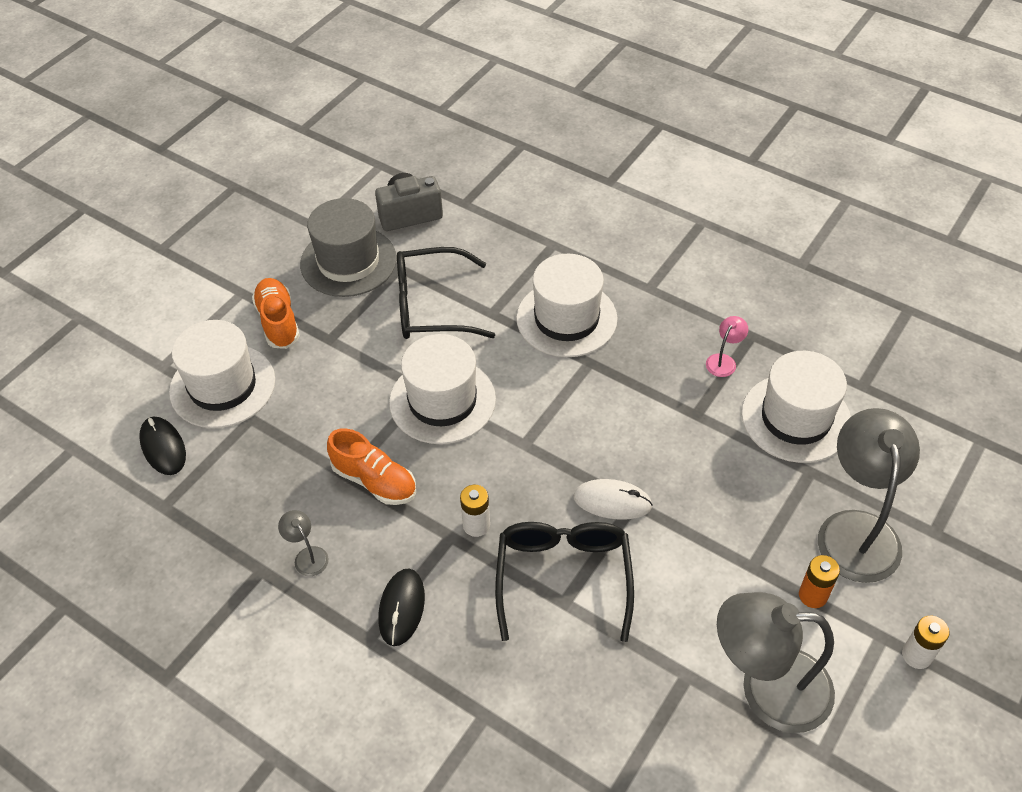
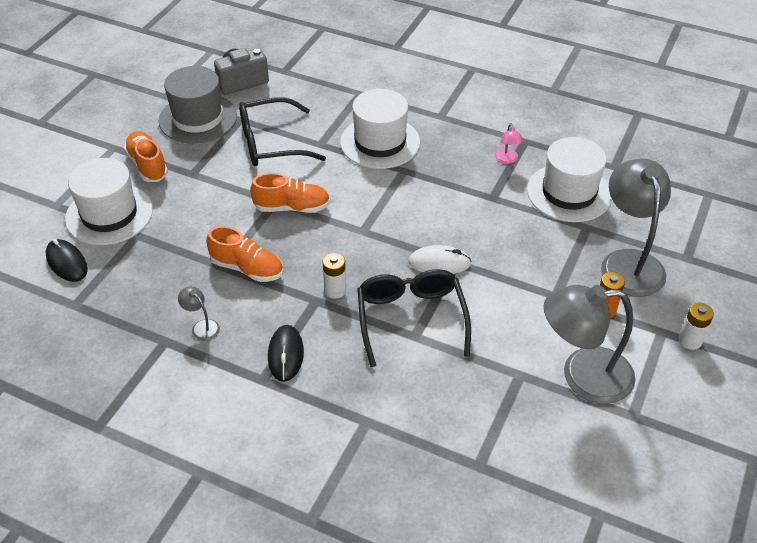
camera: 10 degrees left, 5 degrees down
(442, 401) = (292, 207): white hat -> orange shoe
(724, 361) = (507, 160): pink lamp -> pink lamp turned 150 degrees clockwise

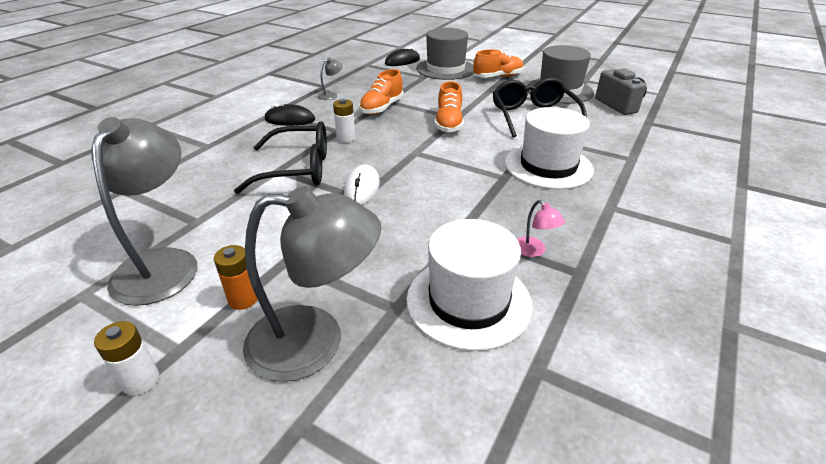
camera: 95 degrees right, 10 degrees down
(109, 214) = (445, 69): white hat -> grey hat
(507, 160) = (534, 251): pink lamp -> pink lamp turned 120 degrees counterclockwise

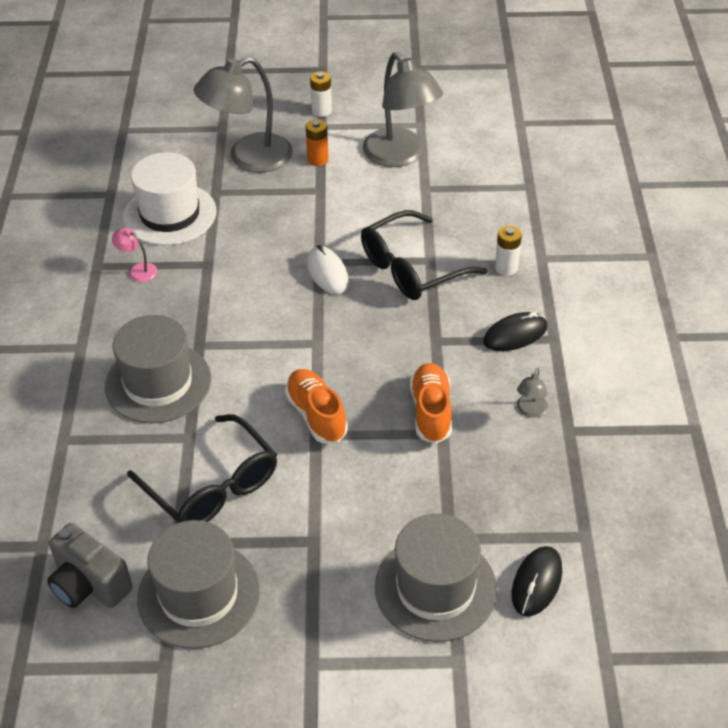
camera: 150 degrees right, 10 degrees up
(346, 138) = (413, 332): white battery -> white battery (506, 268)
(498, 77) = (325, 599): orange shoe -> none
(548, 166) = (158, 383): white hat -> grey hat

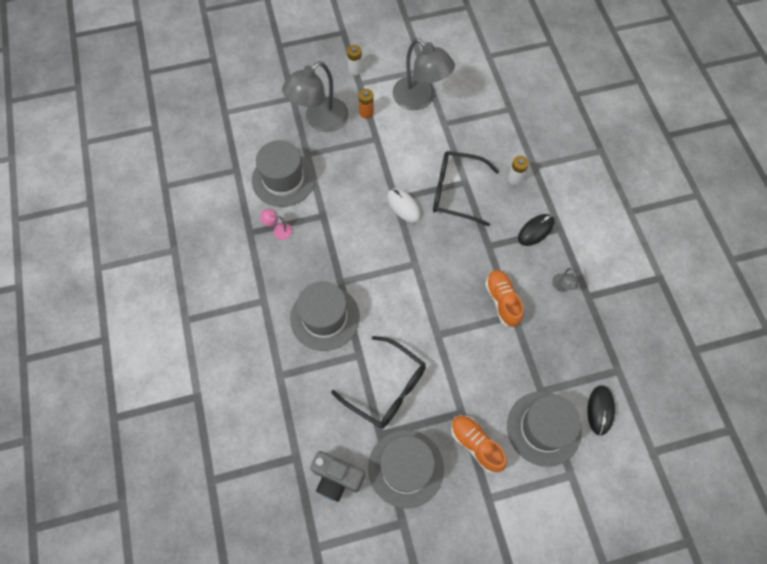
camera: 15 degrees left, 20 degrees up
(170, 214) = (283, 179): white hat -> grey hat
(316, 415) = (433, 320): orange shoe -> orange shoe (476, 444)
(411, 268) = (456, 192): black glasses -> black glasses turned 60 degrees clockwise

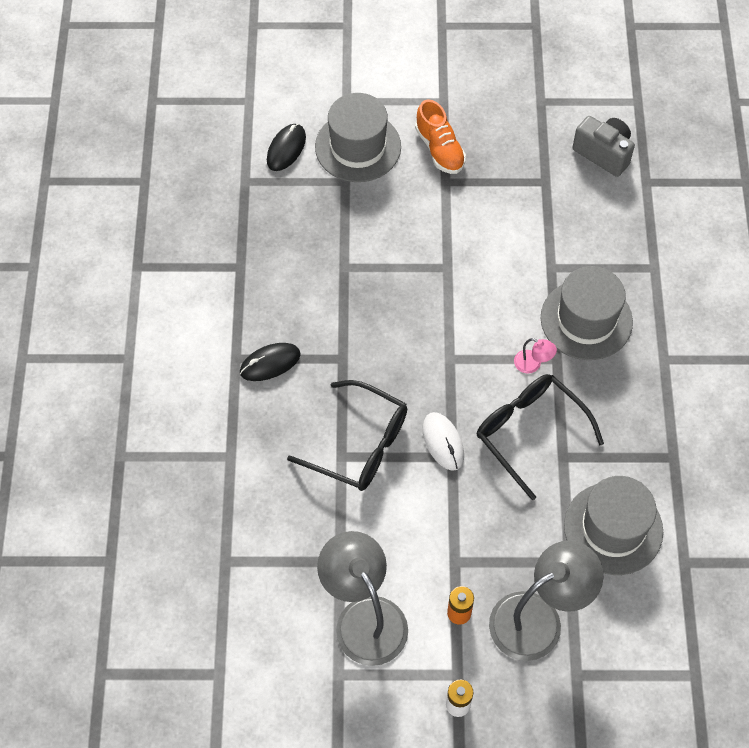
camera: 165 degrees left, 5 degrees down
(279, 230) = (631, 450): pink lamp -> pink lamp (532, 364)
(387, 388) = (526, 225): black glasses -> black glasses (529, 432)
(406, 468) = (525, 145): grey hat -> none
(502, 301) = (351, 286): orange shoe -> none
(515, 178) = (267, 444): white battery -> none
(561, 287) = (268, 285): grey lamp -> none

